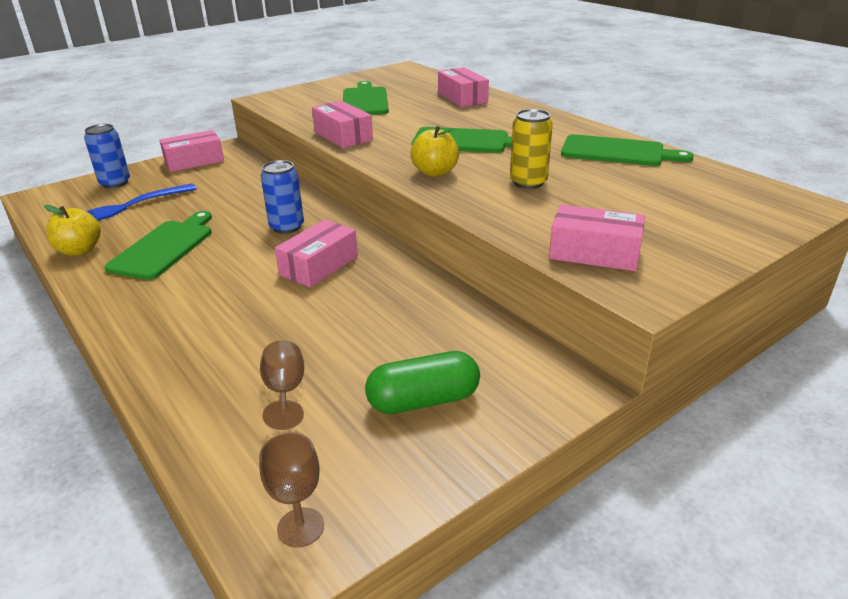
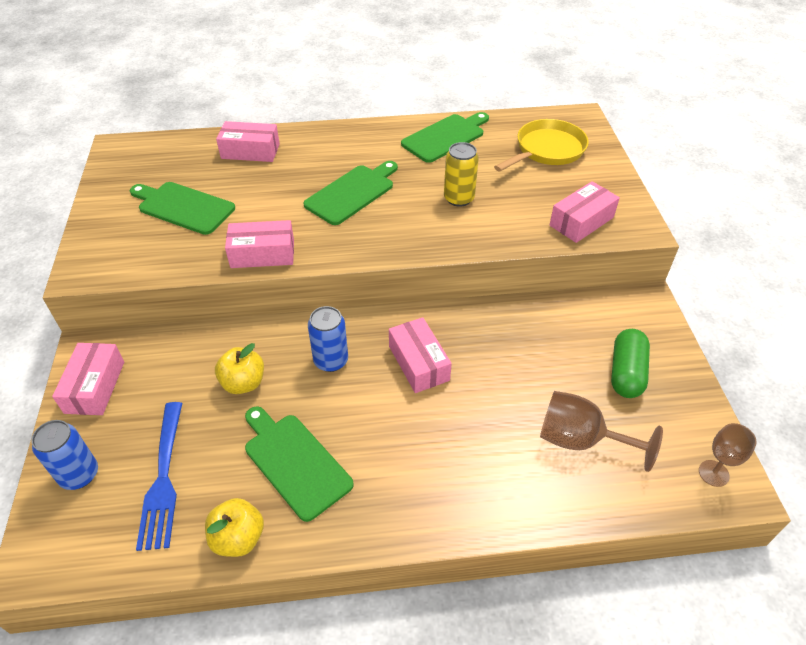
camera: 60 degrees left, 15 degrees up
(285, 391) = (580, 440): brown goblet -> brown goblet, size x1.60
(435, 172) = (398, 234): yellow apple -> yellow apple (243, 383)
(695, 202) = (547, 150): none -> yellow pan

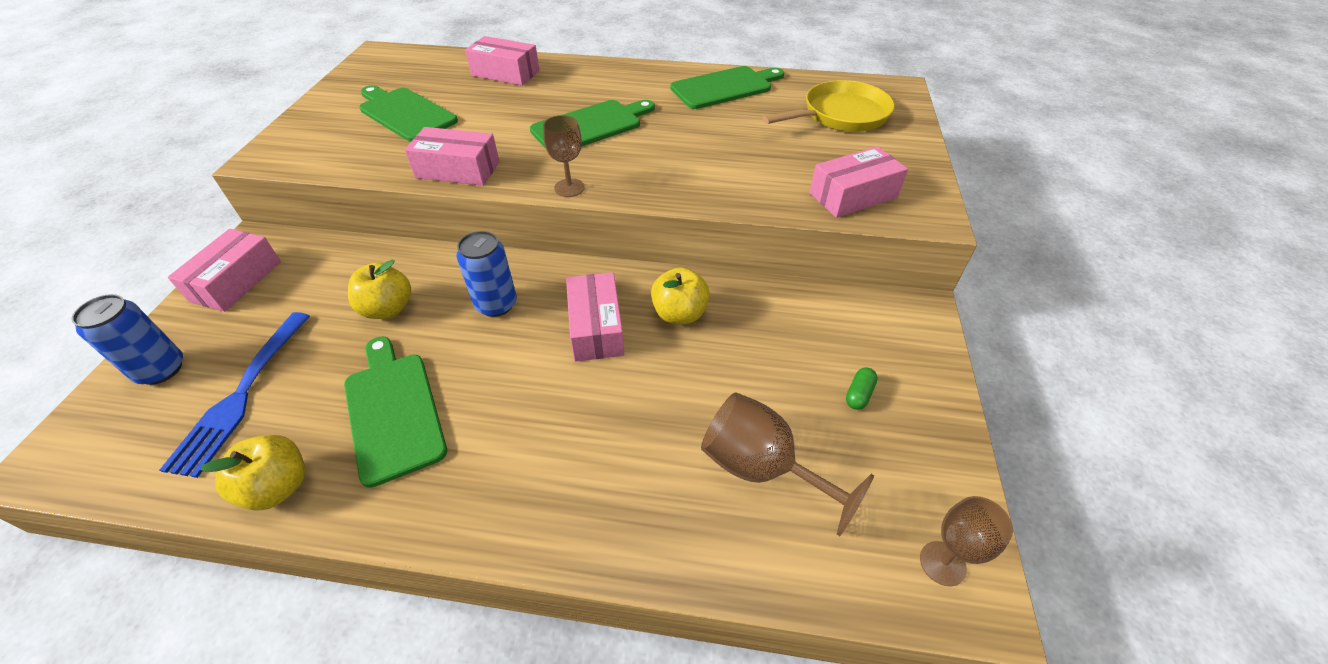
camera: 15 degrees right, 0 degrees up
(364, 254) = (569, 188): none -> brown goblet
(459, 198) = (710, 149): yellow can -> none
(477, 339) = (679, 314): none -> yellow apple
(626, 372) = (859, 394): green capsule -> green capsule, size x0.46

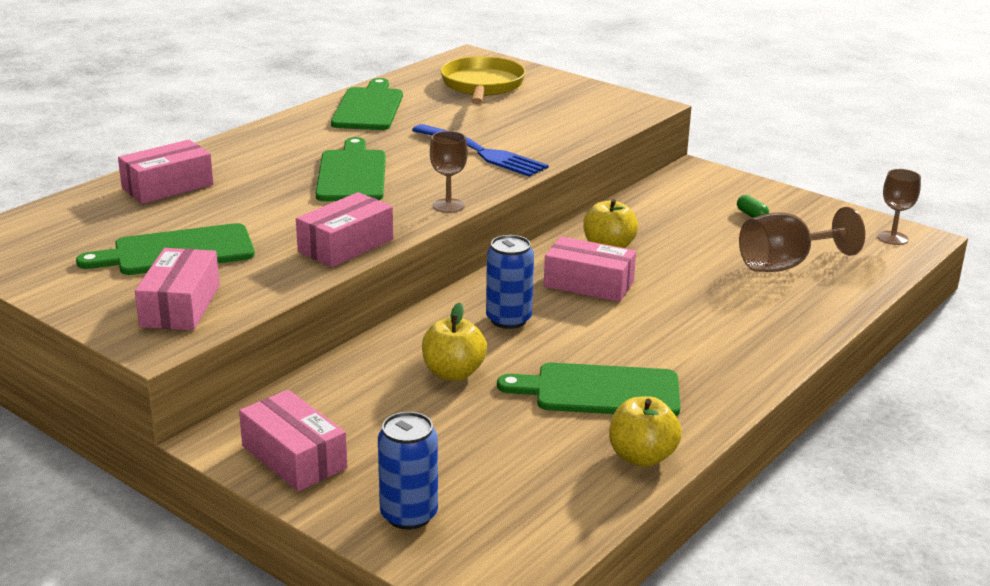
camera: 60 degrees left, 20 degrees down
(241, 396) = (502, 467): blue fork -> blue fork (483, 153)
(853, 195) = (595, 117): pink box -> pink box (180, 306)

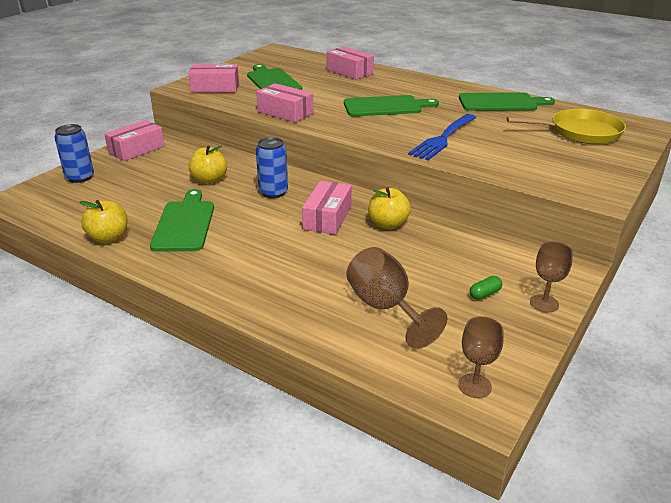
camera: 85 degrees right, 5 degrees up
(448, 206) = (348, 133): brown goblet -> brown goblet (544, 303)

